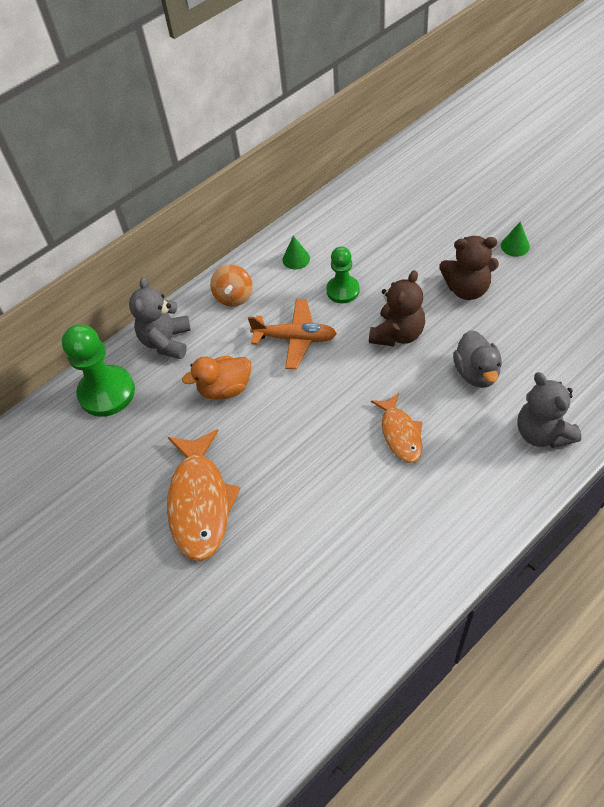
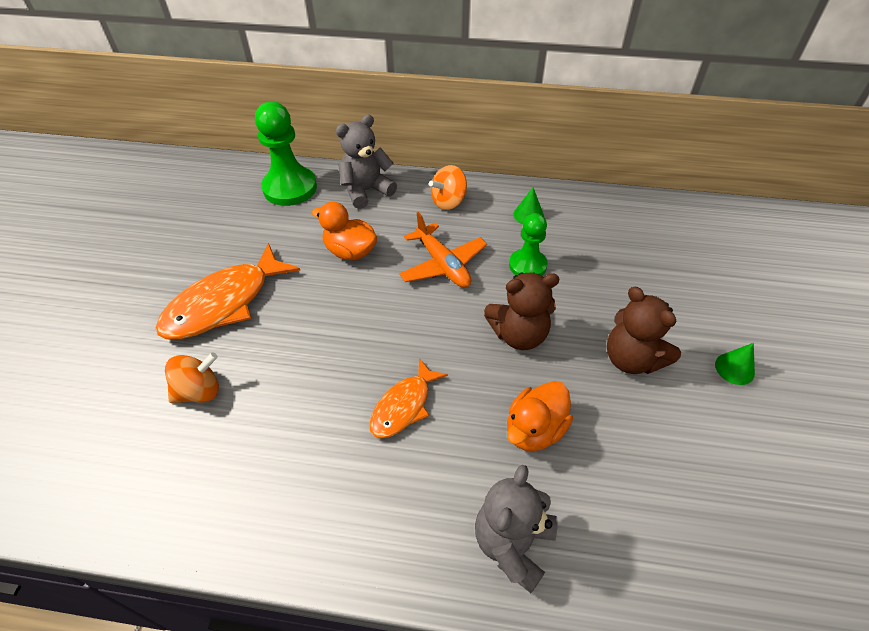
camera: 45 degrees right, 5 degrees down
(278, 558) = (199, 391): none -> orange spinning top
(476, 373) = (534, 430): grey duck -> orange duck

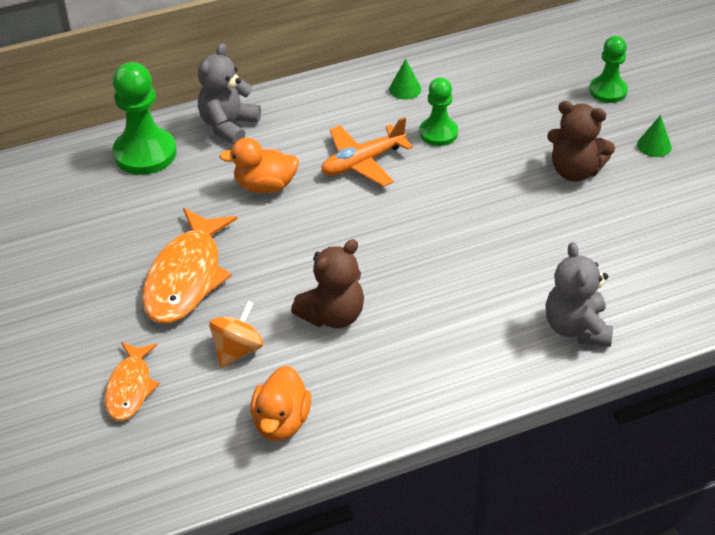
camera: 30 degrees left, 5 degrees down
(404, 406) = (423, 281): orange fish -> orange fish (130, 388)
(443, 264) = (362, 162): orange plane -> orange plane turned 120 degrees clockwise
(448, 201) = (320, 105): orange spinning top -> none
(519, 334) = (474, 190): brown teddy bear -> brown teddy bear (333, 315)
(534, 430) = (538, 252): orange duck -> orange duck (281, 422)
(719, 291) = (608, 91): none -> green pawn

